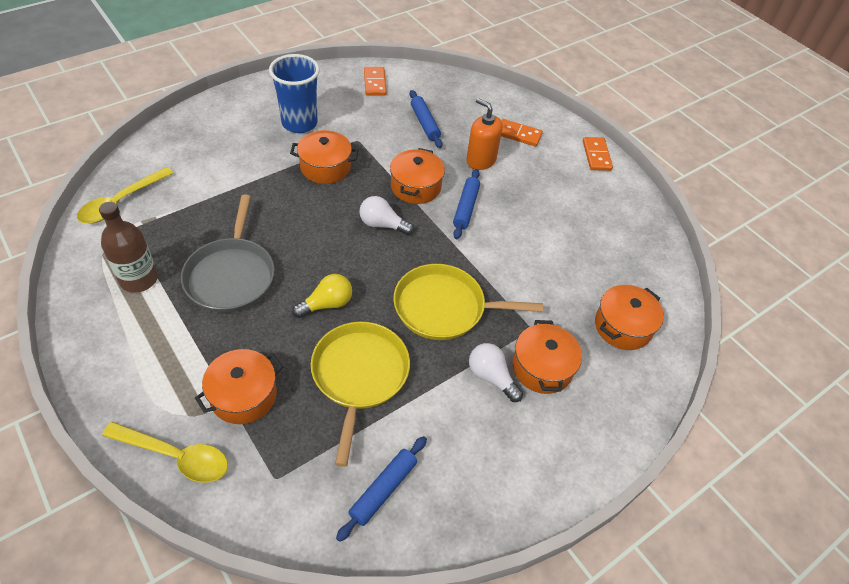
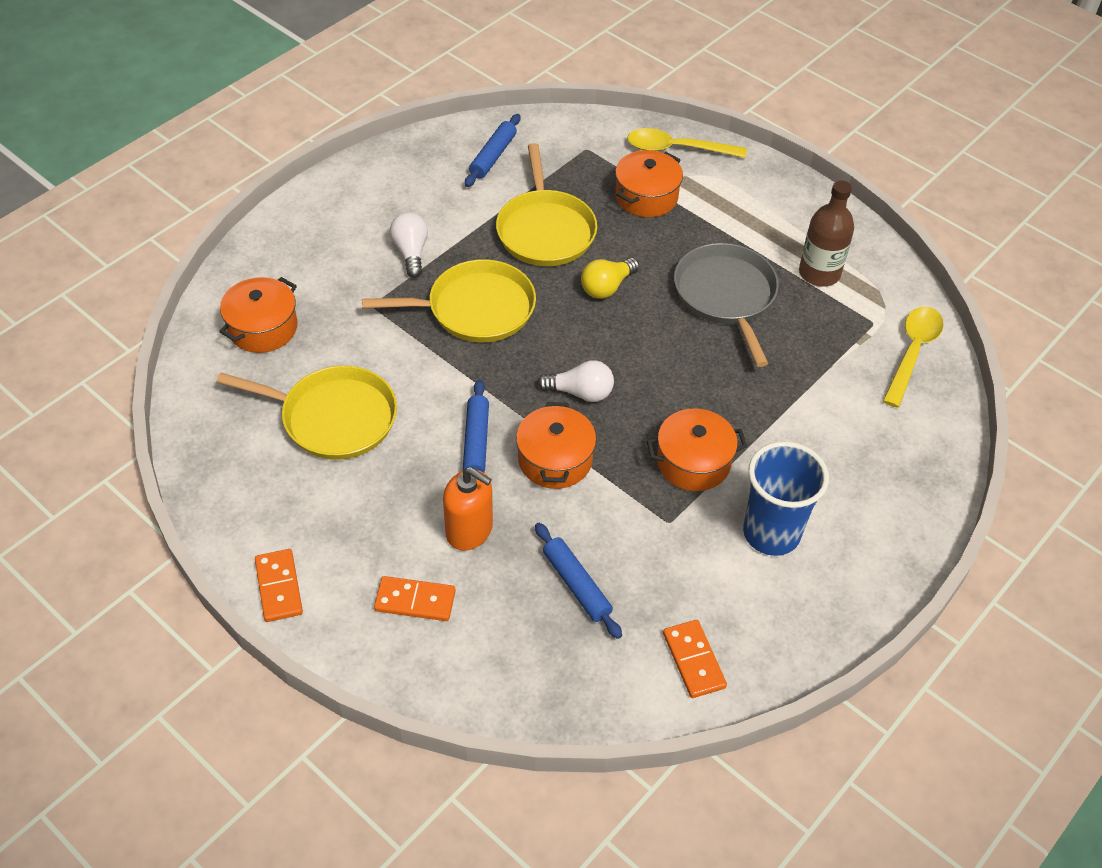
camera: 170 degrees right, 0 degrees up
(491, 377) = (411, 252): white light bulb -> white light bulb turned 135 degrees counterclockwise
(542, 367) = (357, 270): orange pot -> none
(564, 243) = (333, 418): none -> yellow pan

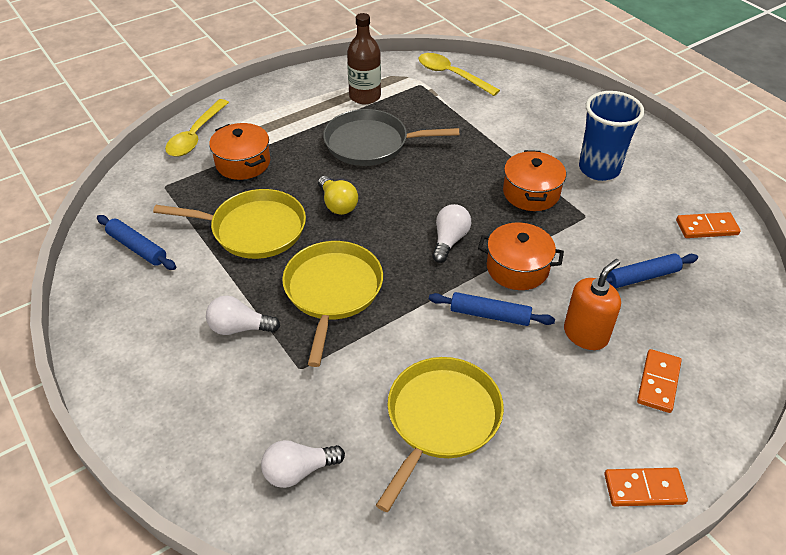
camera: 75 degrees left, 5 degrees down
(263, 328) = (298, 471): orange pot -> white light bulb

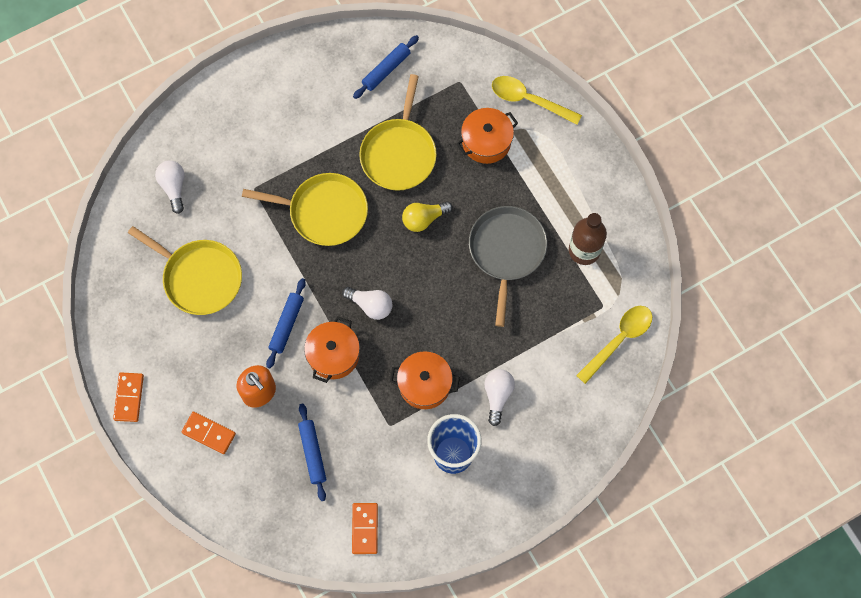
camera: 95 degrees right, 25 degrees up
(239, 328) = (295, 147): white light bulb -> white light bulb (497, 395)

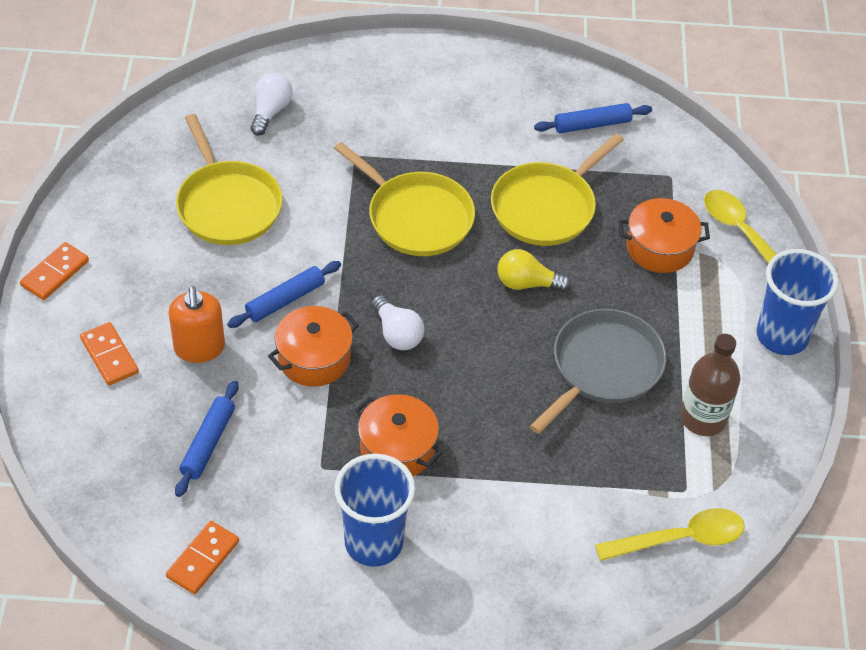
camera: 30 degrees right, 20 degrees down
(497, 395) = (478, 511): white light bulb -> none
(595, 162) = (782, 336): none -> blue cup

